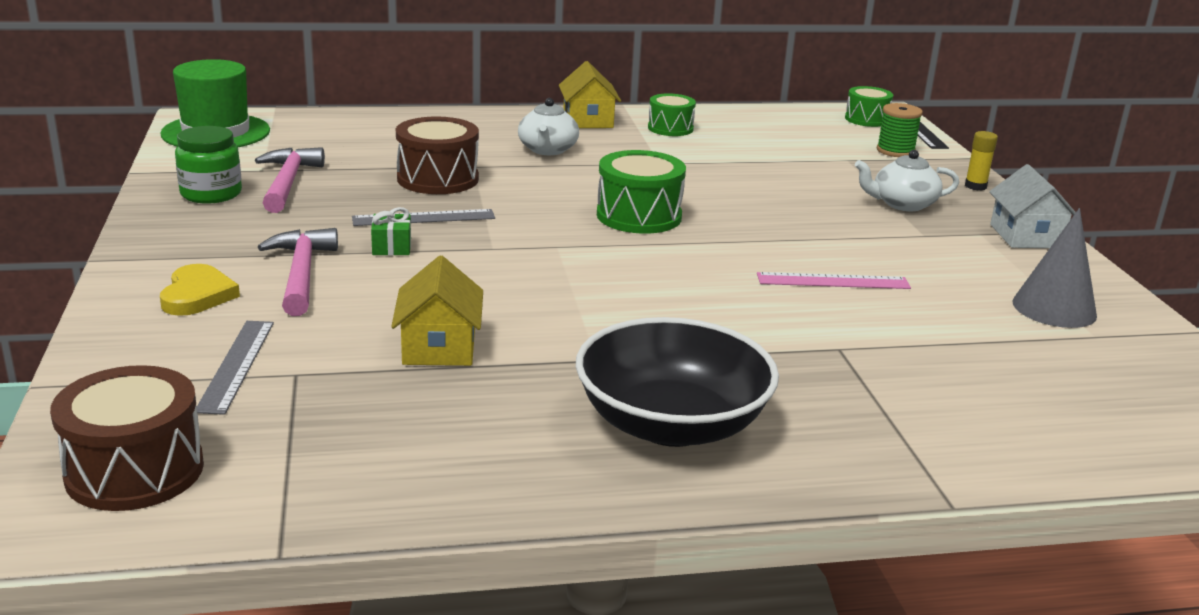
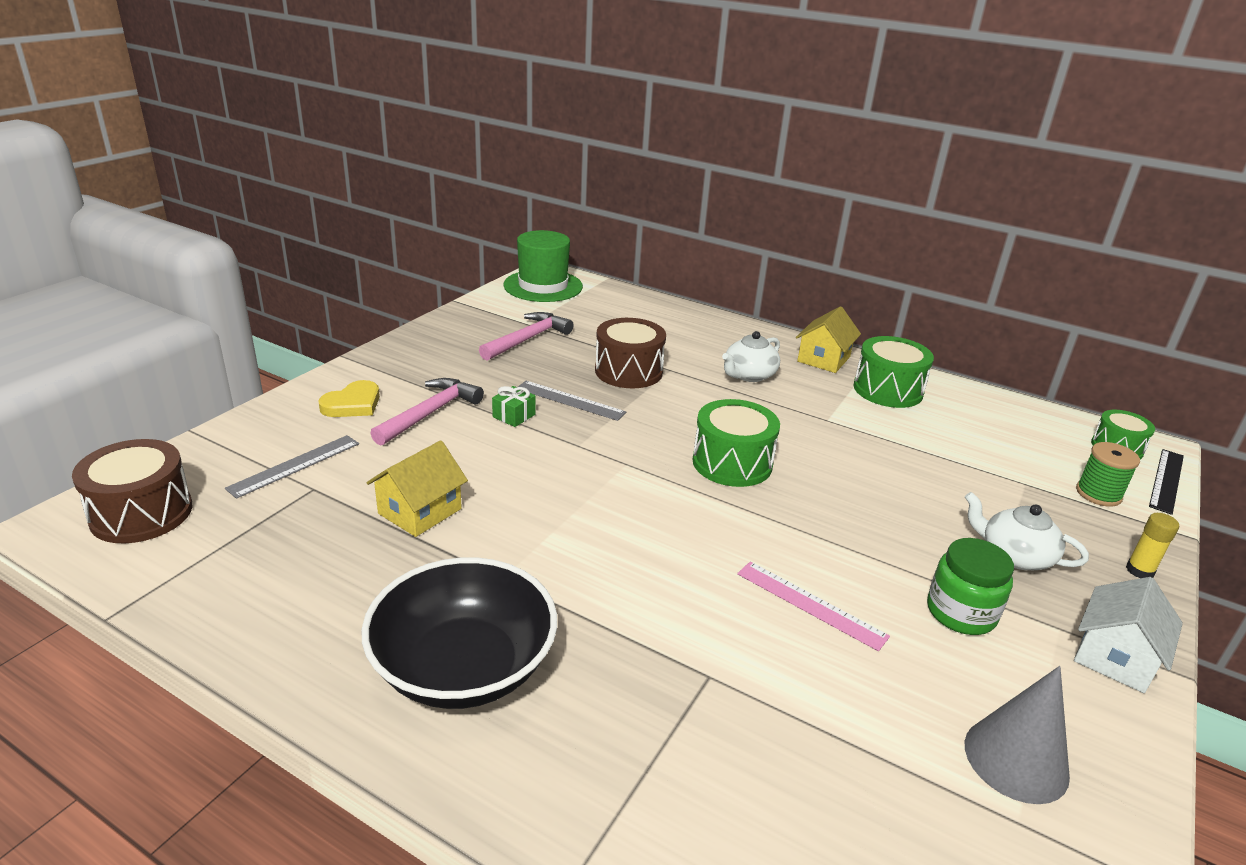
camera: 40 degrees right, 5 degrees up
(211, 194) = (471, 331): green jar -> green jar (961, 613)
(670, 128) = (887, 390): green drum -> green drum, size x1.55

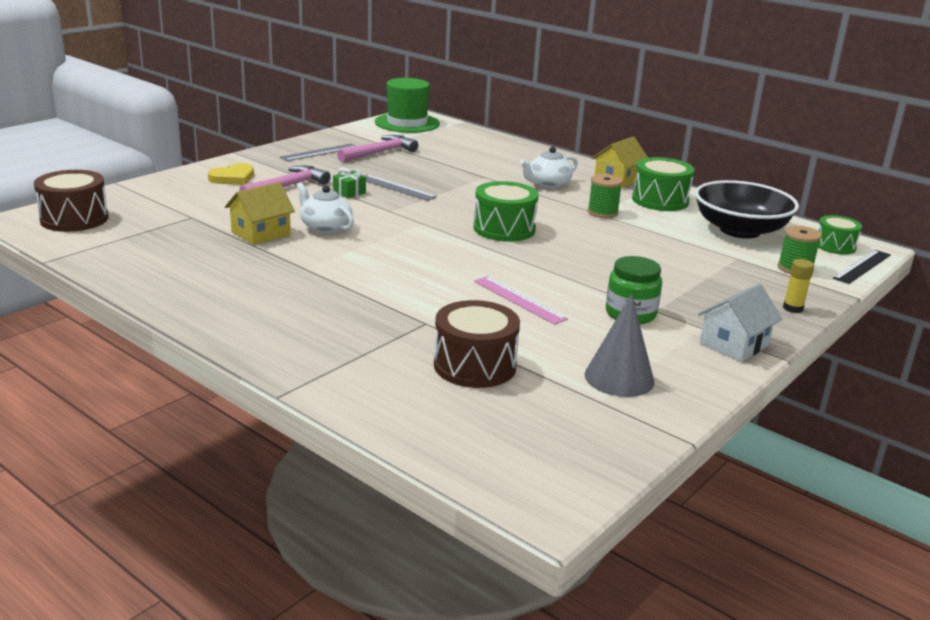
camera: 10 degrees right, 5 degrees down
(295, 465) = (182, 205): grey ruler -> grey ruler (319, 152)
(464, 667) = (262, 303): black bowl -> black bowl (740, 230)
(628, 371) = (451, 175): brown drum -> brown drum (474, 366)
(834, 418) = (602, 212): none -> green spool
(1014, 555) = (696, 292): white teapot -> white teapot (325, 227)

